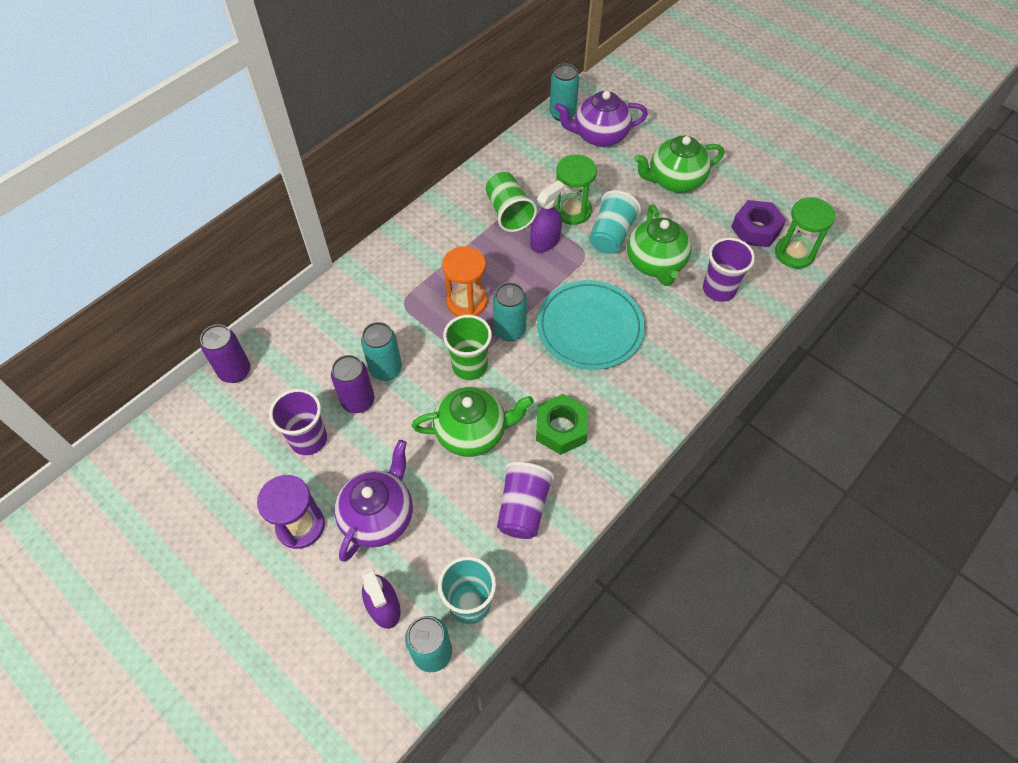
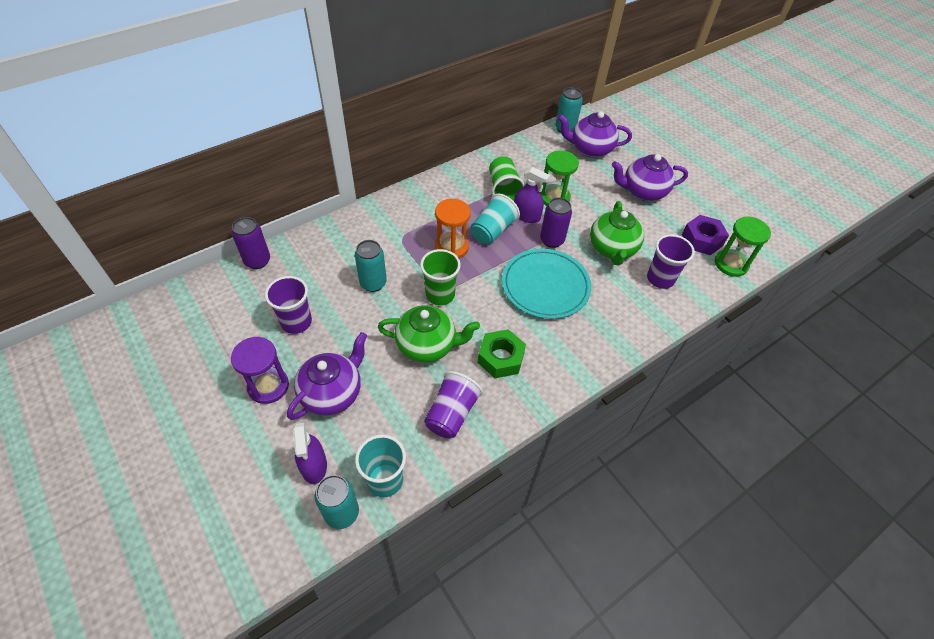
camera: 10 degrees right, 5 degrees down
(358, 401) = (344, 302): purple can -> purple can (552, 240)
(509, 330) = (479, 275): turquoise can -> none
(545, 242) = (526, 216): purple spray bottle -> purple spray bottle turned 60 degrees clockwise
(611, 235) = (581, 221): turquoise cup -> turquoise cup (492, 231)
(674, 180) = (643, 191): green teapot -> purple teapot

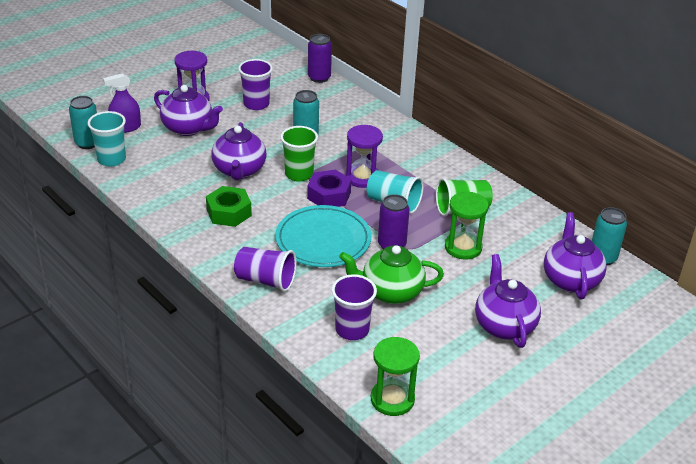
camera: 85 degrees right, 15 degrees down
(427, 345) = (239, 171): green teapot -> purple teapot
(451, 247) = (362, 177): orange hourglass -> purple hourglass
(451, 413) = (169, 187): purple cup -> purple cup (265, 280)
(526, 216) = (425, 226): purple spray bottle -> none
(702, 240) = (429, 375): purple nut -> purple nut (329, 195)

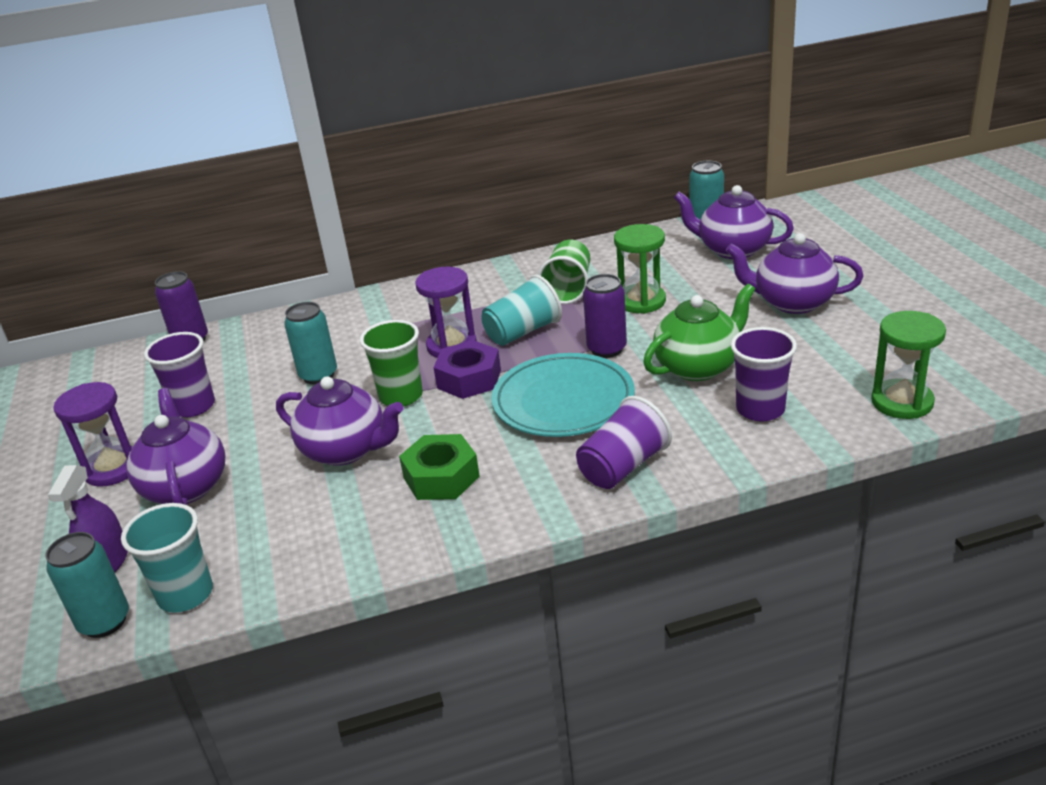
camera: 60 degrees left, 5 degrees down
(188, 128) = (186, 486): purple teapot -> purple teapot turned 75 degrees counterclockwise
(390, 292) = (698, 366): green teapot -> green teapot turned 150 degrees counterclockwise

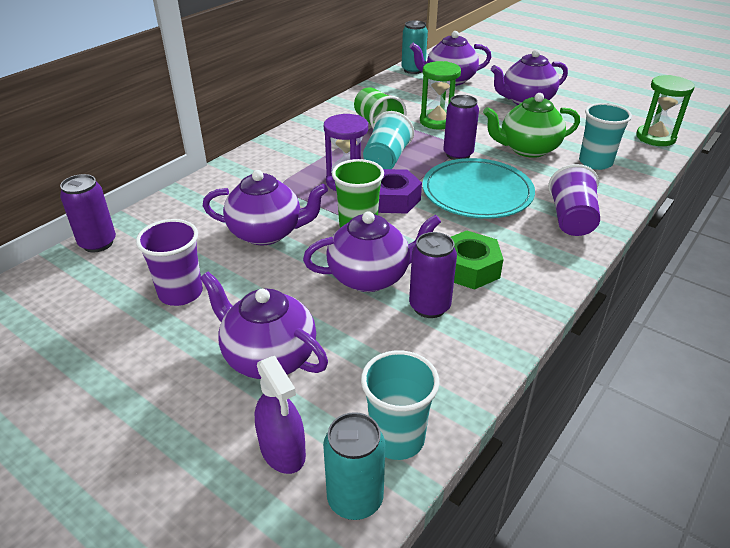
camera: 40 degrees left, 5 degrees up
(113, 468) = (169, 373): purple hourglass -> none
(318, 375) = (267, 233): turquoise can -> purple teapot
(356, 499) = (429, 307): none -> purple can
(698, 366) = (527, 149): green teapot -> green teapot turned 120 degrees counterclockwise
(760, 409) = (595, 162): purple cup -> turquoise cup

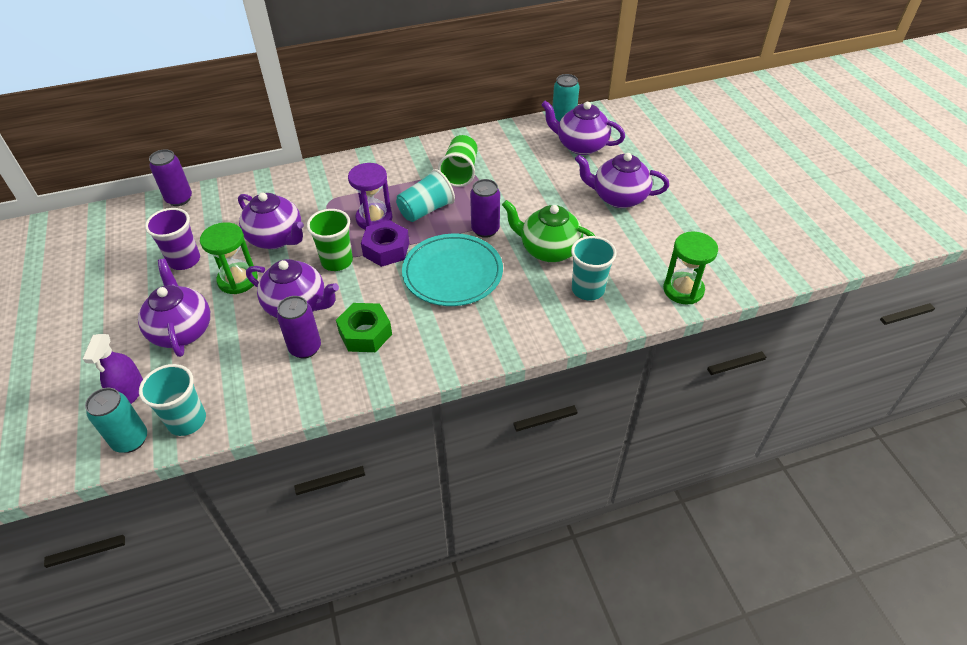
camera: 35 degrees right, 10 degrees up
(437, 121) = (512, 188): green hourglass -> green hourglass (238, 280)
(571, 219) = (491, 332): purple cup -> none

